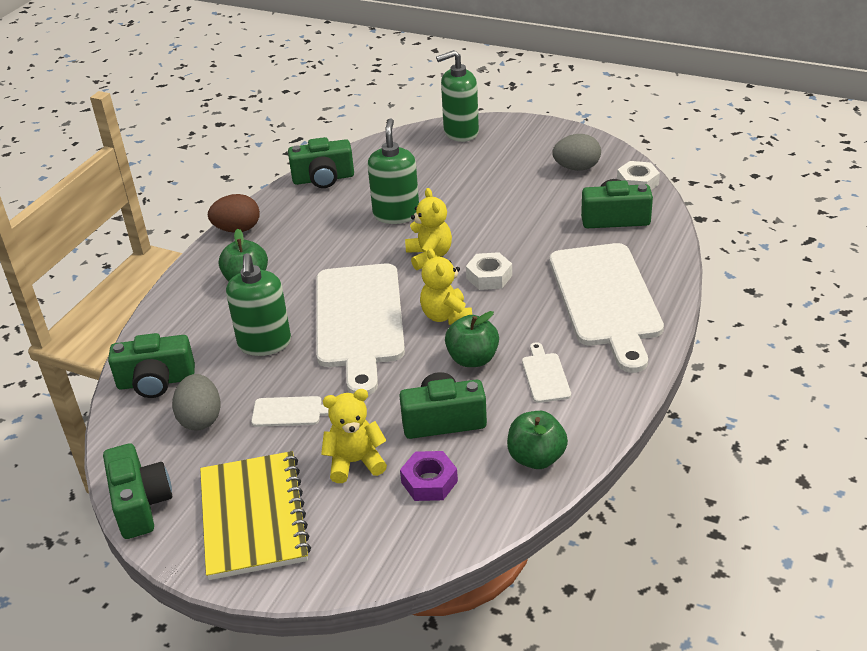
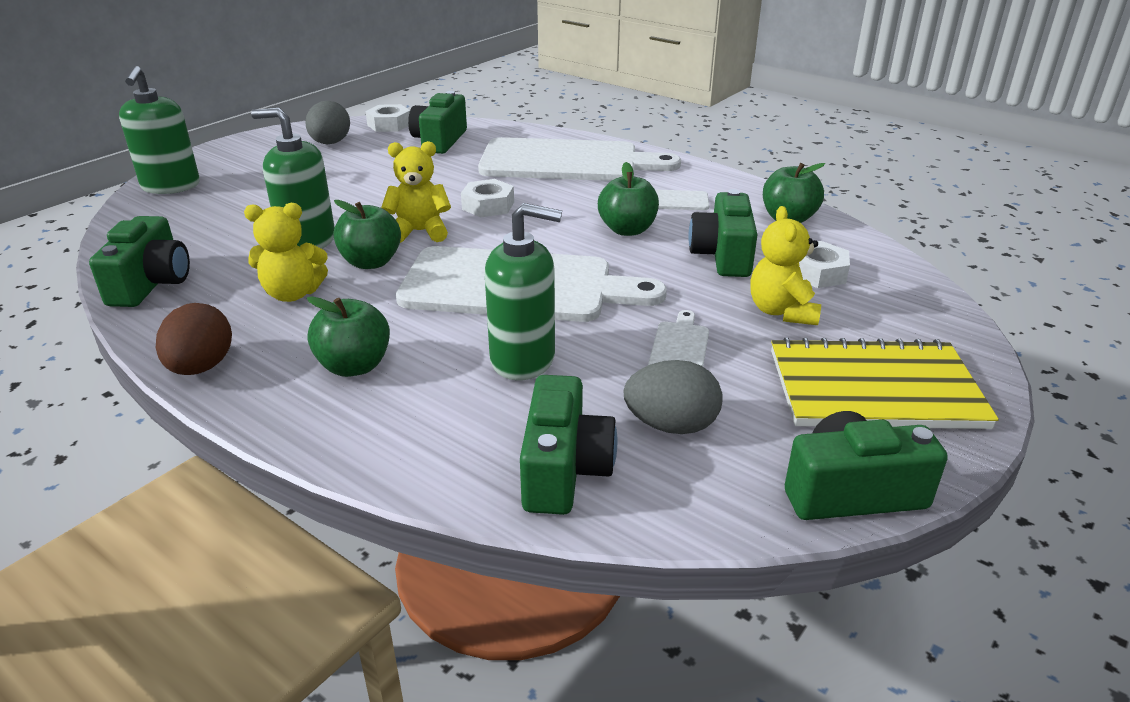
camera: 80 degrees left, 5 degrees down
(375, 249) = (371, 262): none -> green apple
(429, 482) = (817, 273): purple nut -> white nut
(446, 316) = (543, 235): yellow teddy bear -> yellow teddy bear (293, 294)

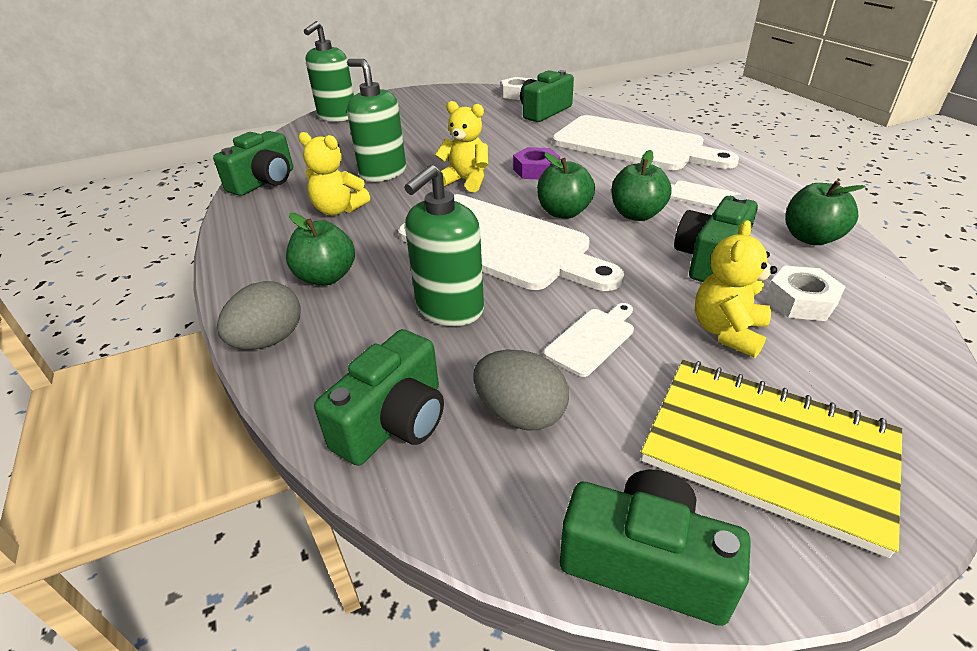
camera: 30 degrees right, 5 degrees up
(201, 367) = (236, 249): brown egg -> none
(330, 143) = (464, 102): grey egg -> grey egg (269, 340)
(371, 262) = (410, 198): green apple -> green apple (563, 212)
(488, 205) = (536, 170): white nut -> purple nut
(523, 359) = (449, 309): green soap dispenser -> green soap dispenser turned 90 degrees clockwise

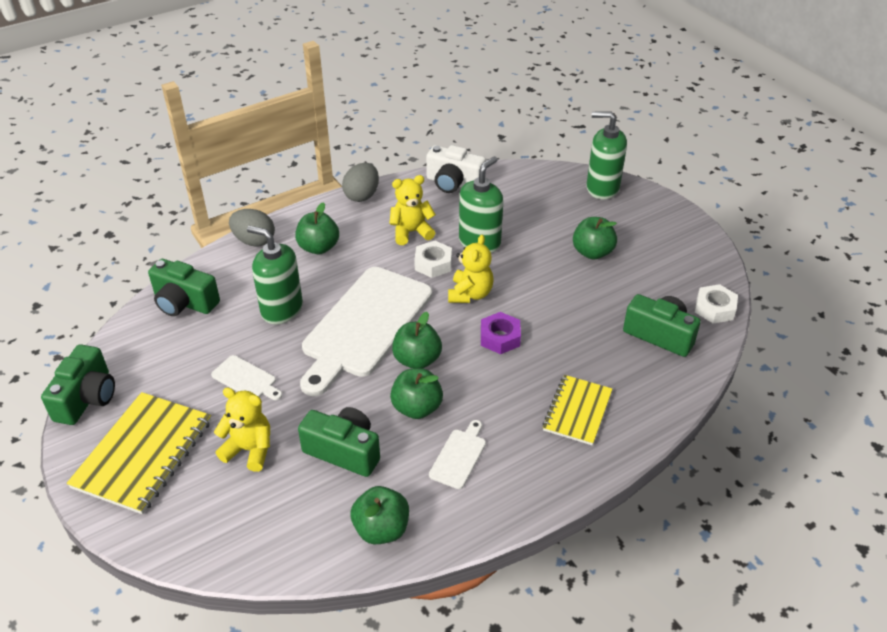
camera: 80 degrees right, 5 degrees up
(264, 182) = (454, 183): green camera -> white camera
(338, 210) = (411, 232): yellow teddy bear -> yellow teddy bear turned 60 degrees clockwise
(428, 126) = (592, 252): none -> green apple
(520, 414) = (184, 350): grey egg -> grey egg (362, 195)
(633, 145) = (577, 411): white cutting board -> yellow notebook
(800, 301) = (284, 500): white nut -> white nut (433, 264)

